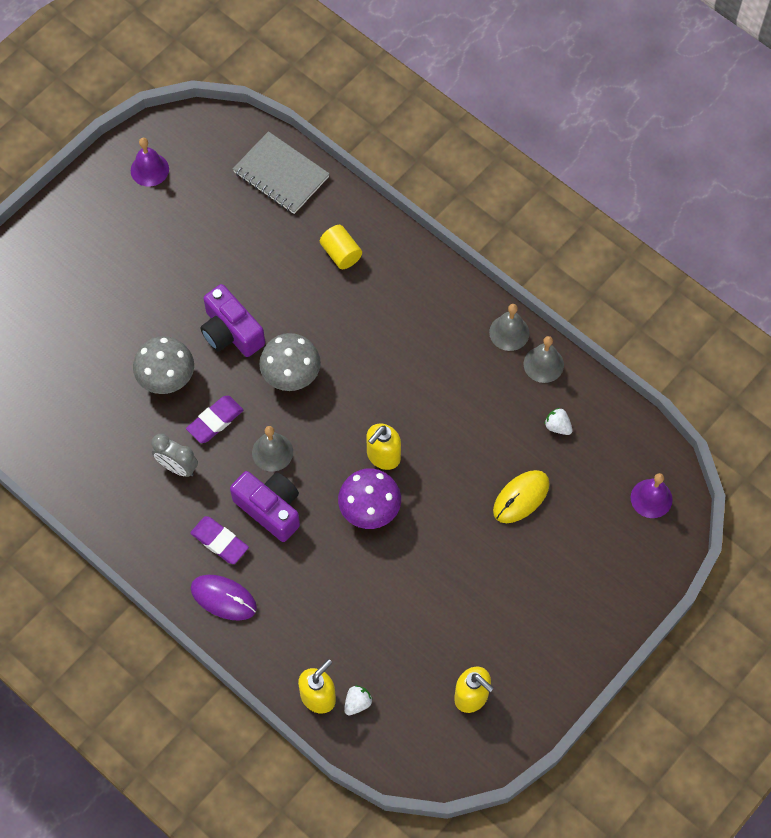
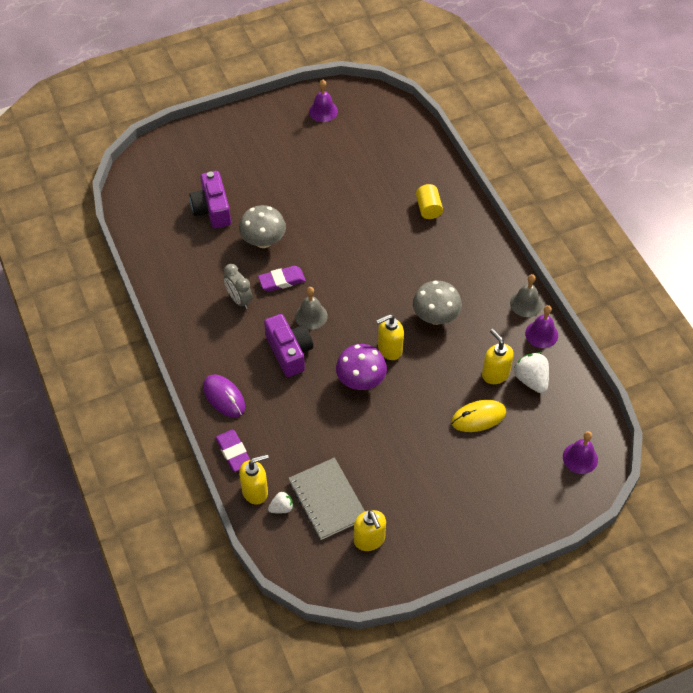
camera: 25 degrees right, 10 degrees down
(219, 541) = (242, 359): purple eraser -> purple eraser (233, 452)
(231, 332) = (324, 229): purple camera -> purple camera (212, 209)
(281, 174) = (412, 145): grey notebook -> grey notebook (327, 500)
(291, 375) = (351, 272): grey mushroom -> grey mushroom (435, 317)
(515, 436) = (495, 374): none -> yellow soap dispenser
(543, 364) = (541, 334): grey bell -> purple bell
(557, 426) = (531, 380): white strawberry -> white strawberry, size x1.71

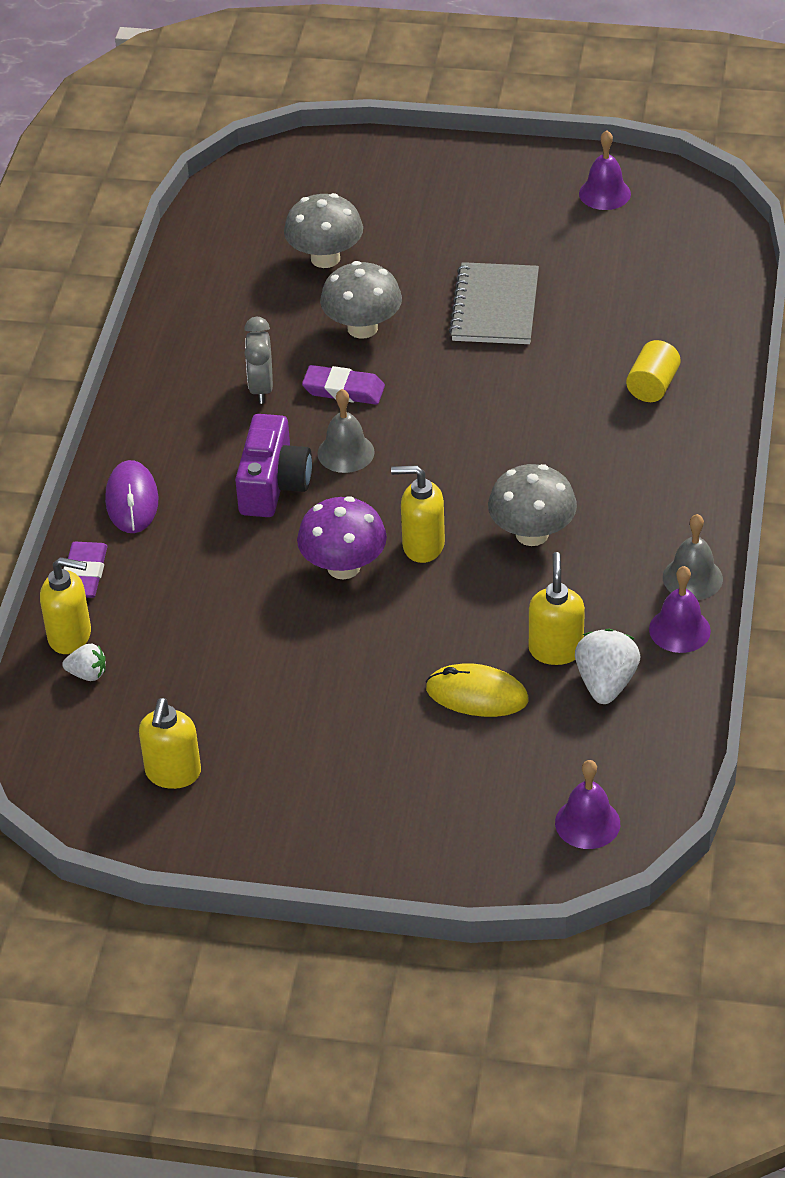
camera: 35 degrees right, 10 degrees down
(212, 209) = (325, 258): purple camera -> grey mushroom
(327, 500) = (160, 694): grey notebook -> grey notebook (495, 307)

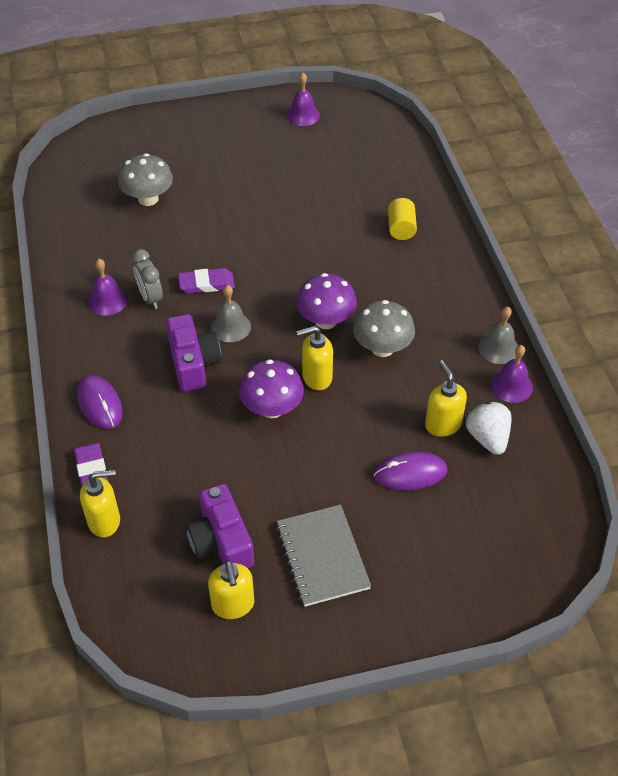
camera: 25 degrees left, 5 degrees up
(87, 674) = (131, 547): white strawberry -> none
(196, 701) = (221, 542): none -> purple camera
(362, 328) = (197, 239): grey mushroom -> none
(476, 479) = (326, 321): none -> purple mushroom
(477, 694) = (410, 473): yellow mouse -> purple mouse
(495, 307) = (275, 203): grey notebook -> grey notebook (322, 557)
(587, 823) = (534, 543): purple bell -> purple bell (107, 300)

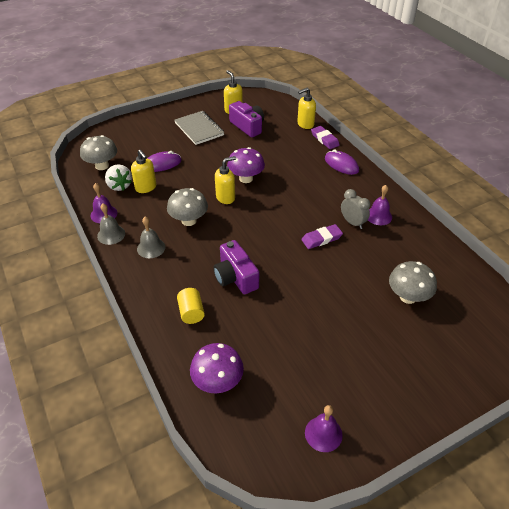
camera: 165 degrees right, 5 degrees down
(193, 363) = (302, 192): purple camera -> purple camera (235, 277)
(231, 327) = (290, 215): grey bell -> grey bell (151, 248)
(326, 321) = (230, 230): purple mushroom -> purple mushroom (217, 382)
(521, 493) = (102, 166): none -> grey mushroom

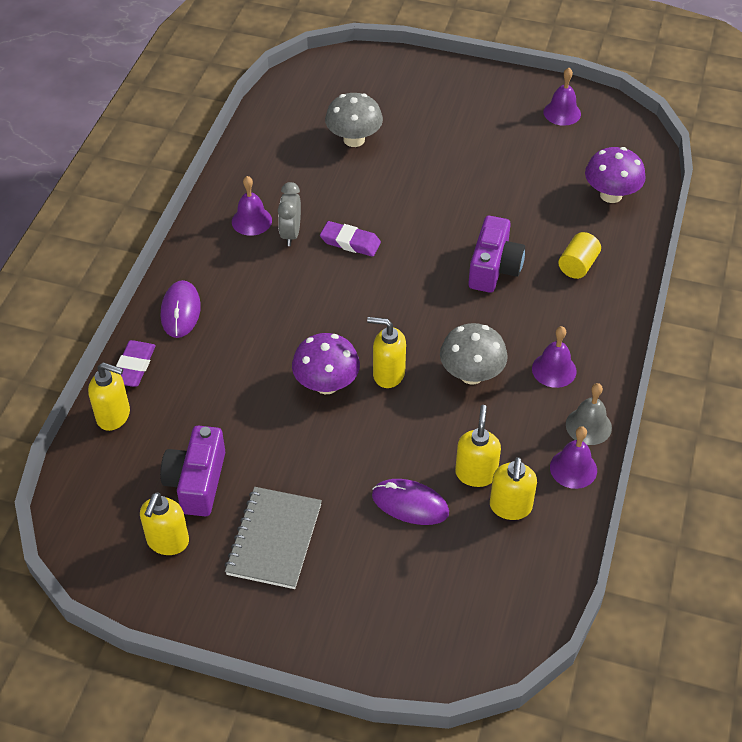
camera: 135 degrees left, 5 degrees up
(102, 166) = (503, 575): grey mushroom -> none
(119, 186) = (510, 507): white strawberry -> yellow soap dispenser
(151, 248) = (554, 370): grey bell -> purple bell

